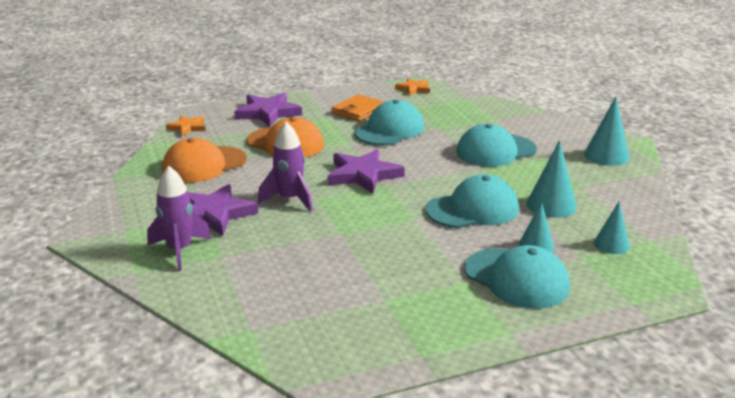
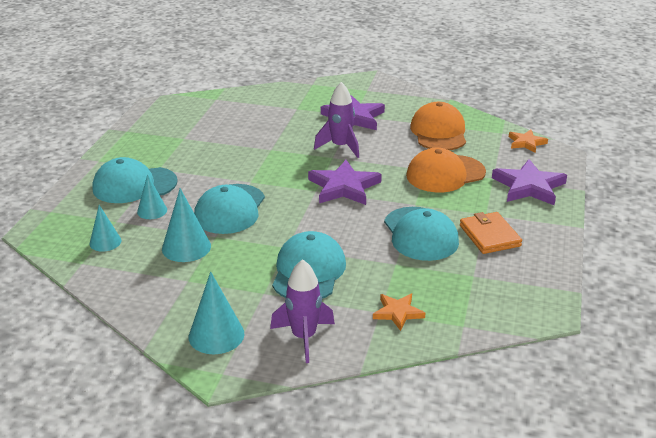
camera: 125 degrees right, 5 degrees up
(179, 250) = (320, 99): purple rocket -> purple rocket (304, 337)
(413, 89) = (528, 299): orange star -> orange star (398, 313)

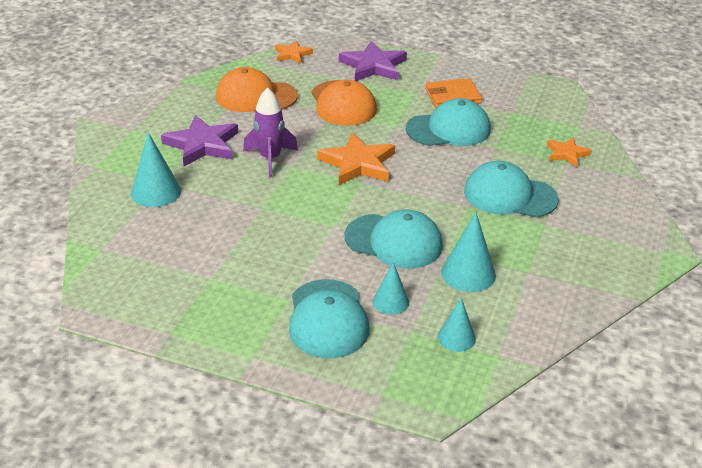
camera: 85 degrees left, 5 degrees up
(216, 335) = (612, 254): turquoise cone -> turquoise cone (156, 192)
(304, 337) = (607, 204): purple rocket -> none
(344, 187) = (358, 164): purple star -> orange star

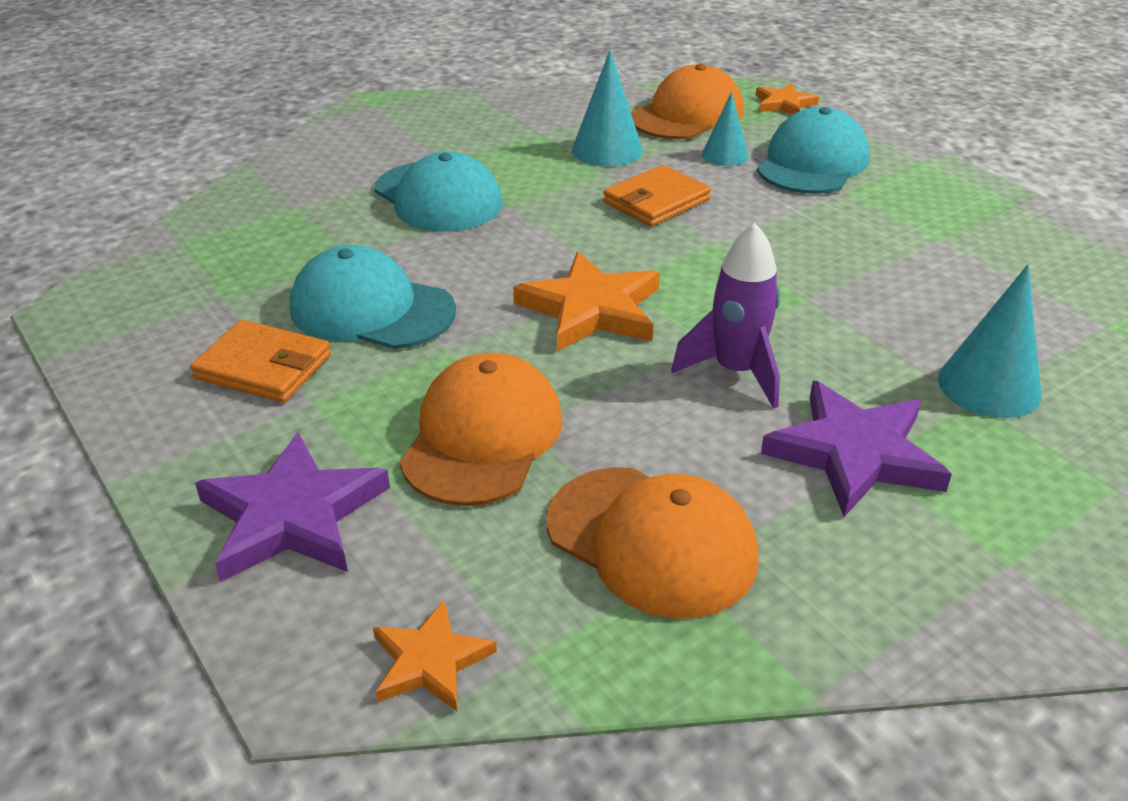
camera: 145 degrees left, 0 degrees up
(394, 241) = (656, 201): turquoise cap -> orange wallet
(456, 338) = (687, 115): turquoise cone -> orange cap
(567, 154) = (273, 215): orange star -> orange star (784, 104)

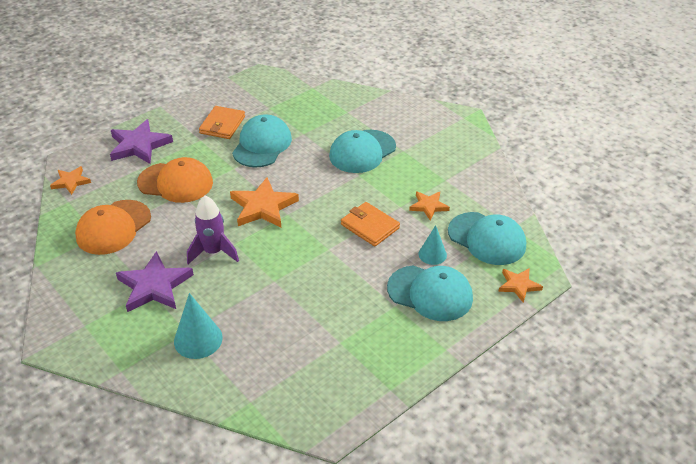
camera: 85 degrees right, 5 degrees up
(607, 150) = (428, 206): turquoise cone -> orange star
(687, 115) = (487, 239): orange cap -> turquoise cap

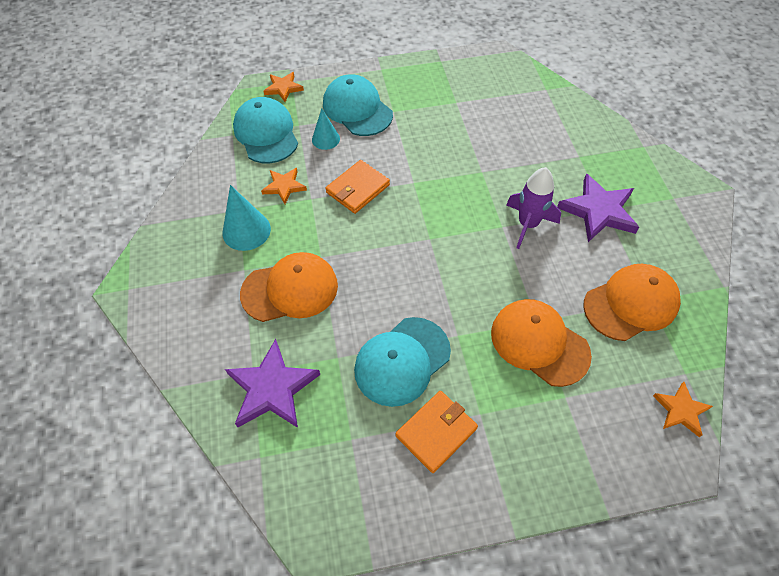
camera: 150 degrees left, 15 degrees up
(139, 145) = (572, 445): purple star -> purple star (272, 388)
(198, 339) = (571, 146): turquoise cone -> turquoise cone (246, 231)
(263, 207) = (450, 259): orange star -> none
(362, 151) = (290, 289): turquoise cap -> orange cap
(370, 226) = (358, 189): orange wallet -> orange wallet turned 60 degrees clockwise

